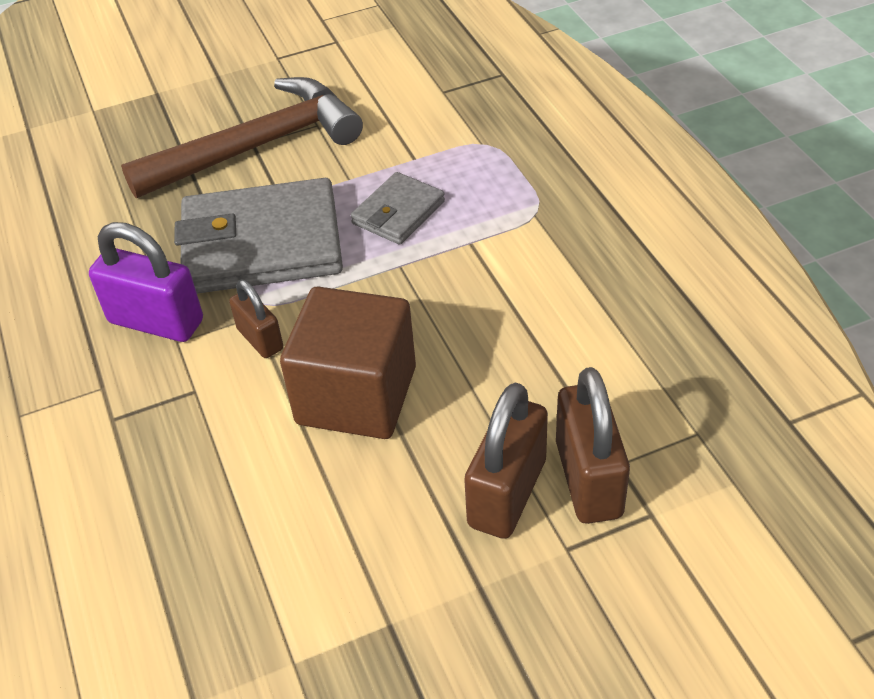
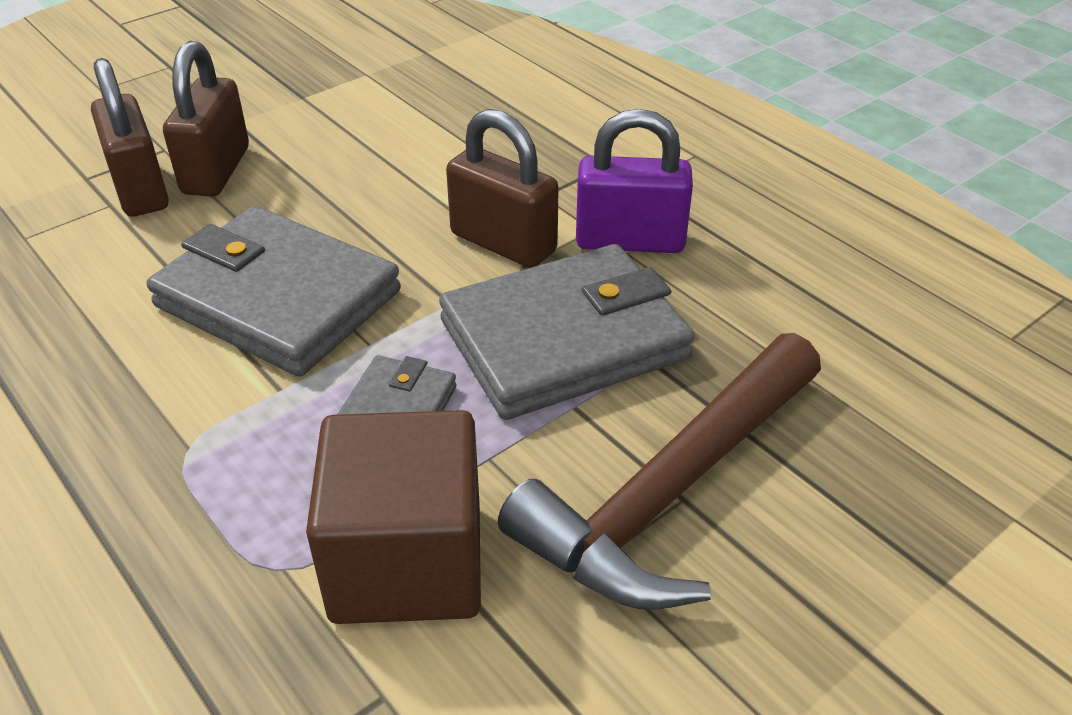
camera: 160 degrees right, 5 degrees down
(260, 339) = (503, 243): brown padlock -> brown padlock, size x1.69
(356, 395) = (377, 213): brown cube -> brown cube (407, 562)
(463, 316) = (278, 299): none -> grey wallet

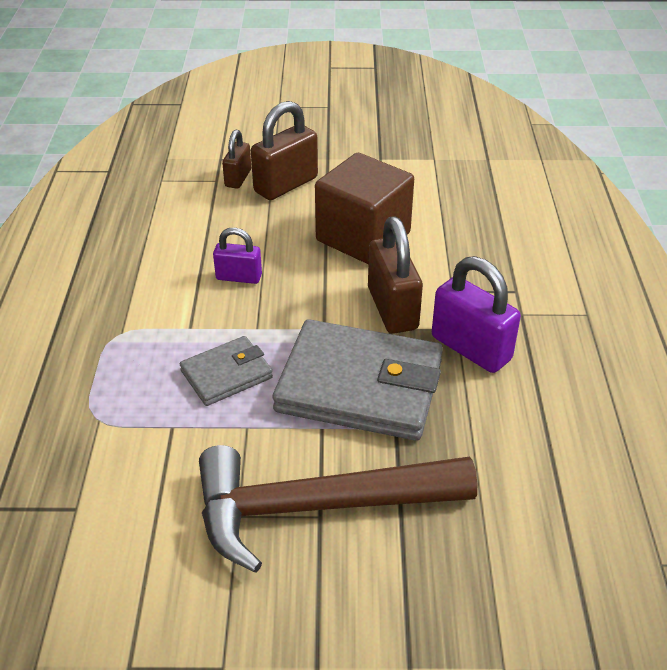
camera: 40 degrees right, 0 degrees up
(140, 189) = (238, 178): brown padlock -> brown padlock, size x0.59
(278, 299) = (239, 277): grey wallet -> purple padlock
(407, 562) = (151, 453): brown cube -> brown cube (363, 237)

